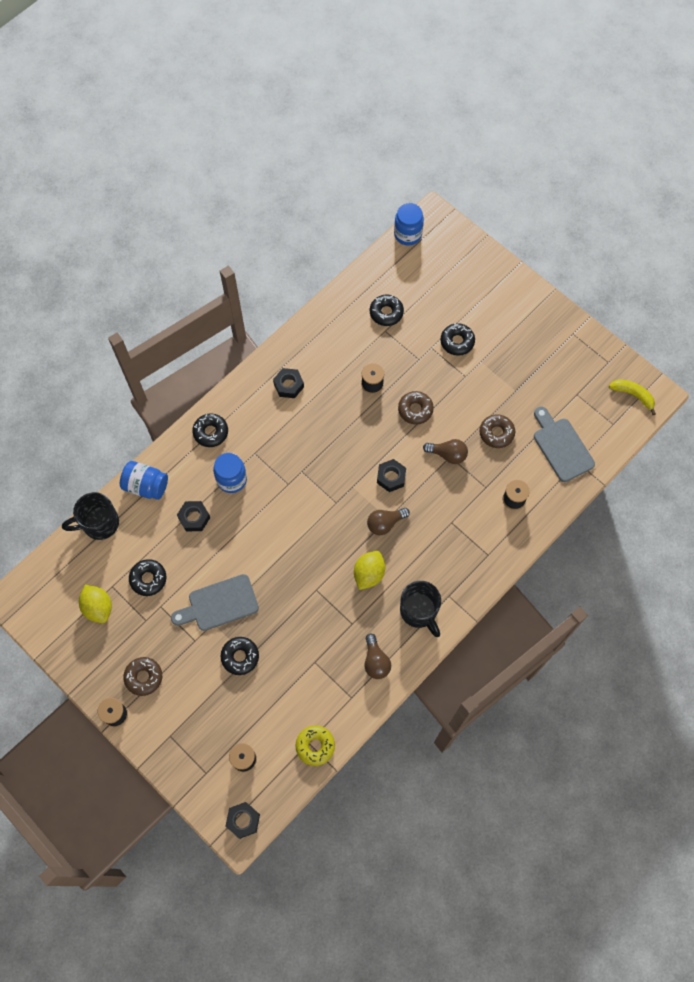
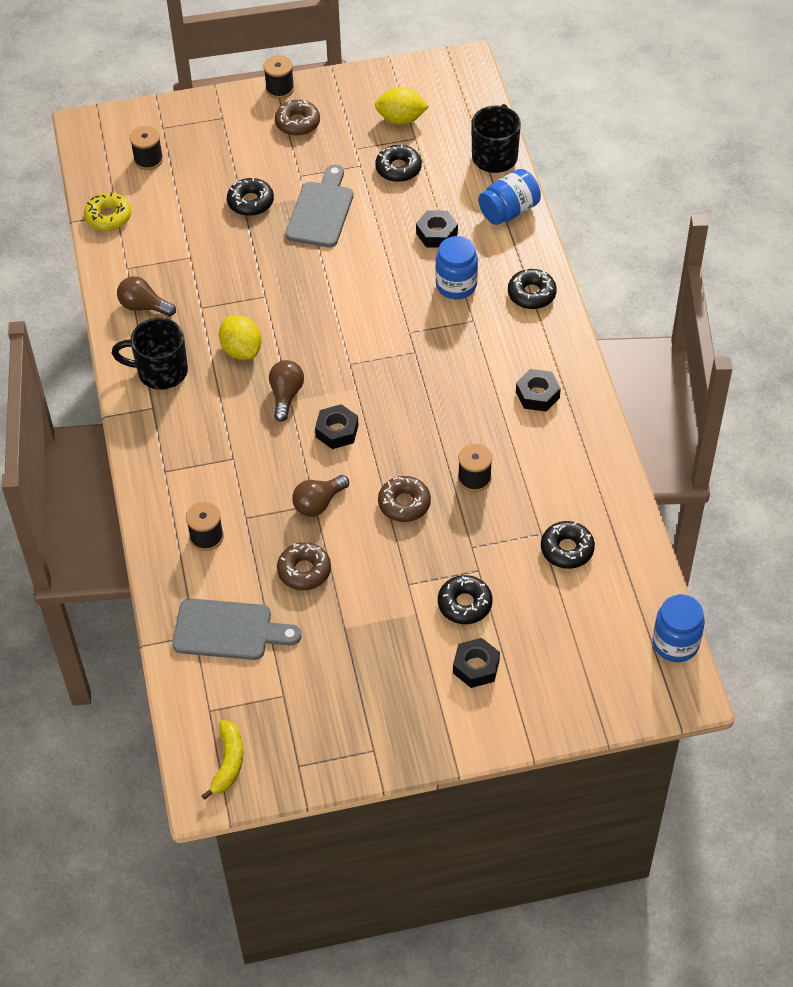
camera: 125 degrees right, 15 degrees down
(243, 820) = (94, 134): black nut -> black nut (476, 667)
(633, 395) = (228, 763): yellow banana -> yellow banana turned 60 degrees counterclockwise

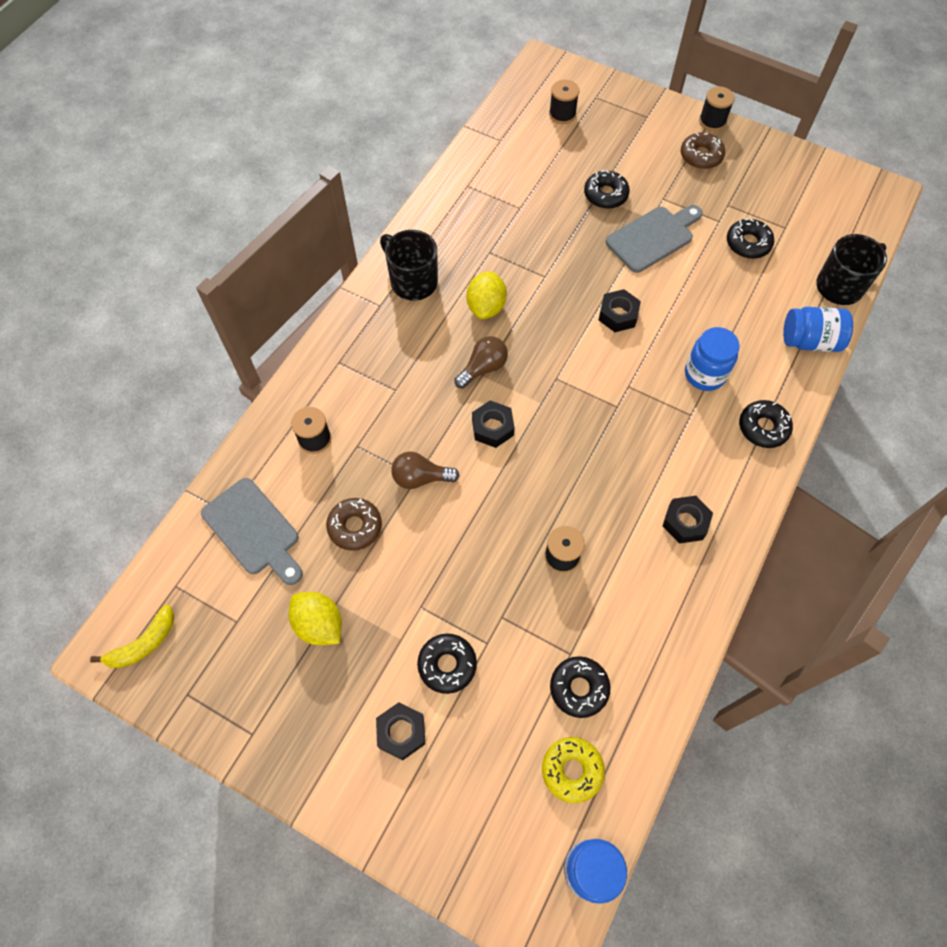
camera: 40 degrees right, 10 degrees up
(108, 217) = (492, 139): yellow donut -> yellow donut (572, 770)
(144, 306) = (450, 223): brown light bulb -> none
(401, 119) = (788, 205): yellow lemon -> yellow lemon (319, 624)
(404, 503) = (485, 532): brown donut -> none
(436, 234) = (729, 319): black nut -> black nut (618, 315)

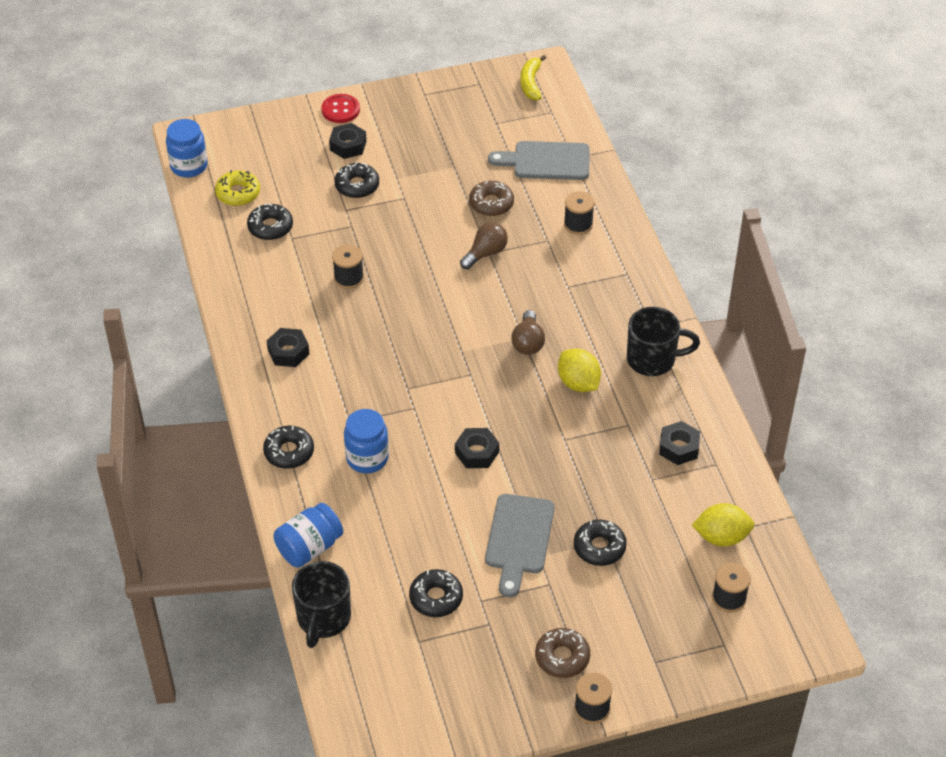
camera: 135 degrees right, 15 degrees down
(319, 624) = (450, 152): yellow lemon -> yellow lemon (721, 537)
(355, 798) = (340, 110): none -> red button
(492, 427) = (476, 312): black nut -> black nut (679, 447)

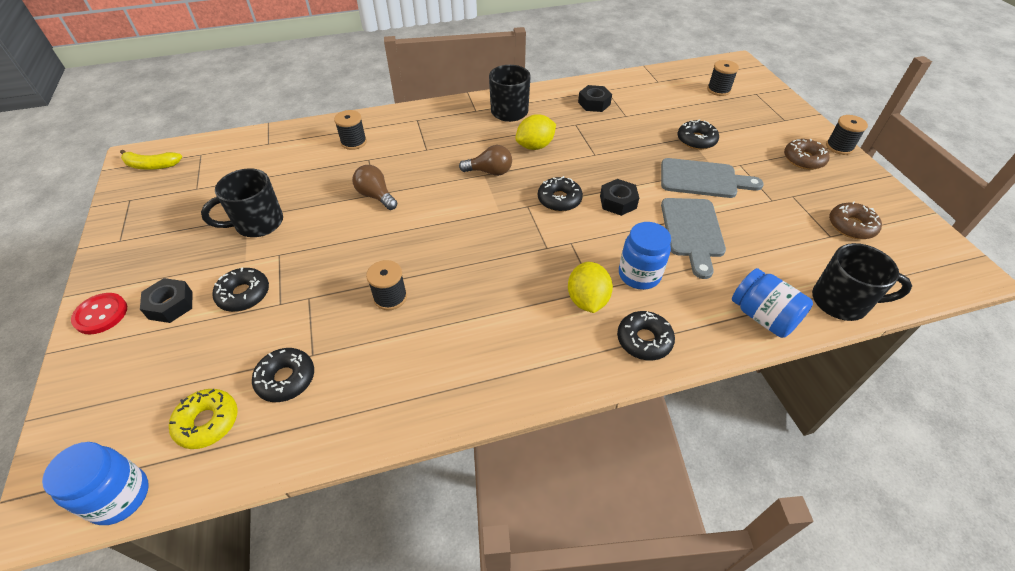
camera: 90 degrees left, 0 degrees up
(288, 352) = (499, 348): black nut -> none
(436, 598) = (781, 226): black donut -> black donut (559, 199)
(445, 176) = (257, 223): none -> black mug
(491, 203) = (310, 192): brown donut -> brown donut (851, 226)
(546, 161) = (266, 158): grey cutting board -> grey cutting board (692, 231)
(721, 537) = (669, 90): yellow lemon -> yellow lemon (587, 300)

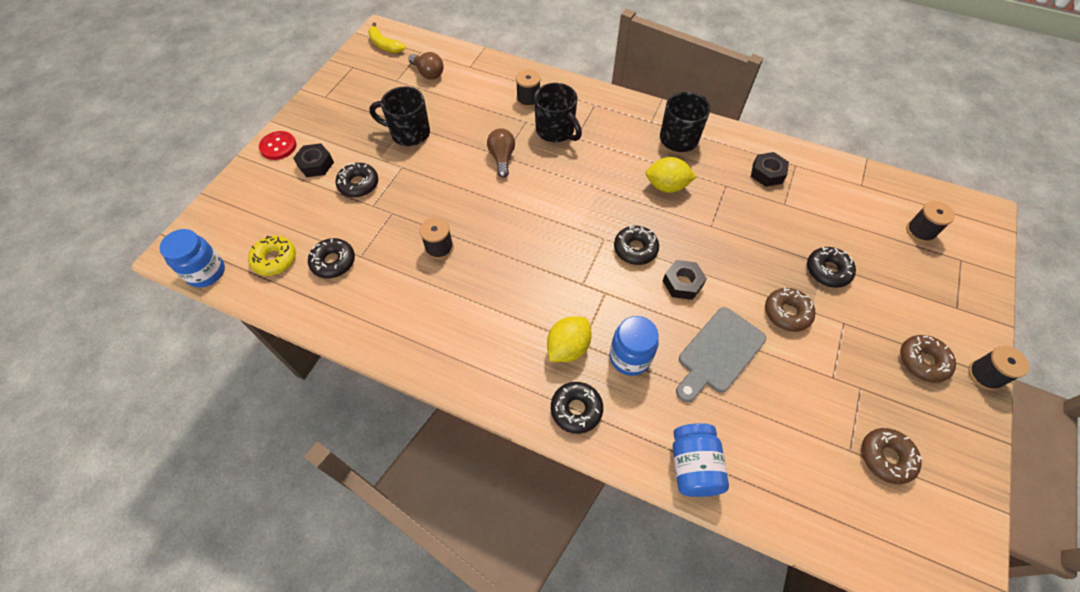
camera: 40 degrees right, 10 degrees up
(490, 172) = (605, 188): brown light bulb -> brown light bulb (428, 73)
(703, 179) = (787, 313): grey cutting board -> brown donut
(841, 302) = (781, 510): black mug -> black mug (556, 131)

